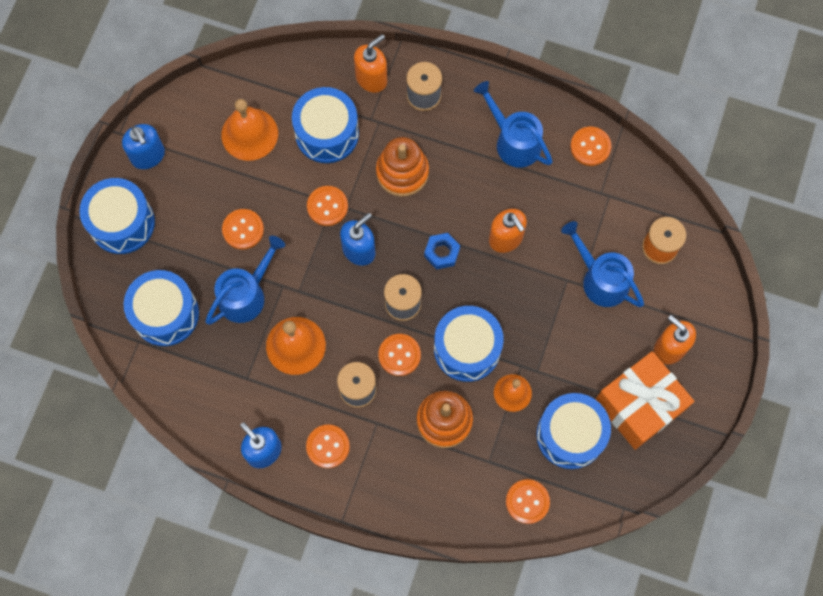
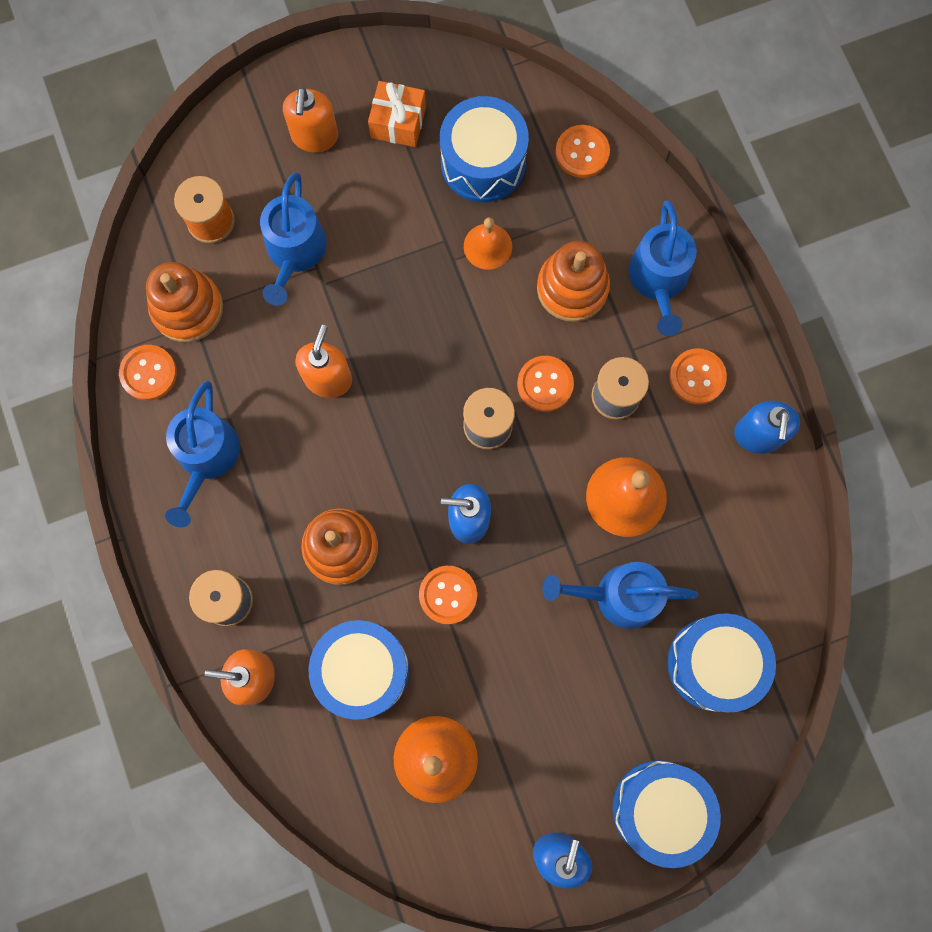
camera: 130 degrees left, 5 degrees up
(243, 229) = (551, 664): orange button -> none
(406, 476) = (658, 280): none -> blue watering can
(442, 253) = (399, 431): blue nut -> none
(467, 349) = (481, 324): blue drum -> none
(613, 195) = (187, 308): none -> orange stacking toy
(639, 405) = (398, 122): orange gift -> orange gift, size x0.57

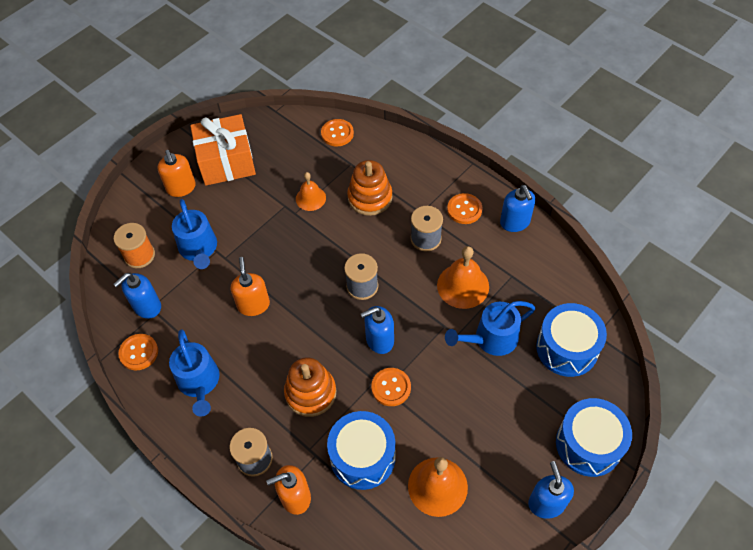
camera: 25 degrees left, 20 degrees down
(187, 308) = (147, 306): orange stacking toy -> blue soap dispenser
(398, 122) = (226, 161): orange gift -> orange gift, size x1.76
(483, 162) = (285, 160): blue drum -> none
(545, 384) = (382, 250): orange button -> none
(658, 280) = (414, 173): blue watering can -> none

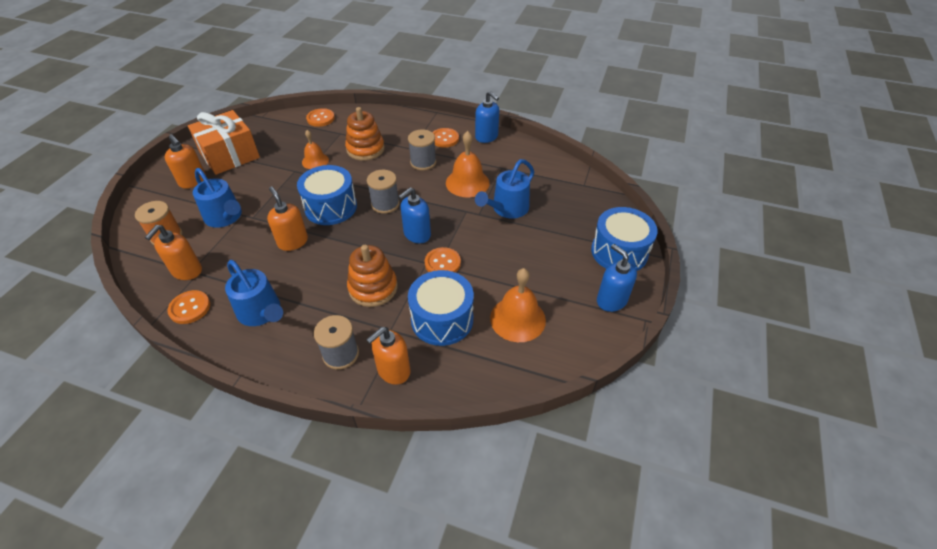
camera: 25 degrees left, 10 degrees down
(147, 306) = (187, 271): blue soap dispenser -> orange soap dispenser
(567, 348) = (567, 198): blue drum -> blue drum (331, 207)

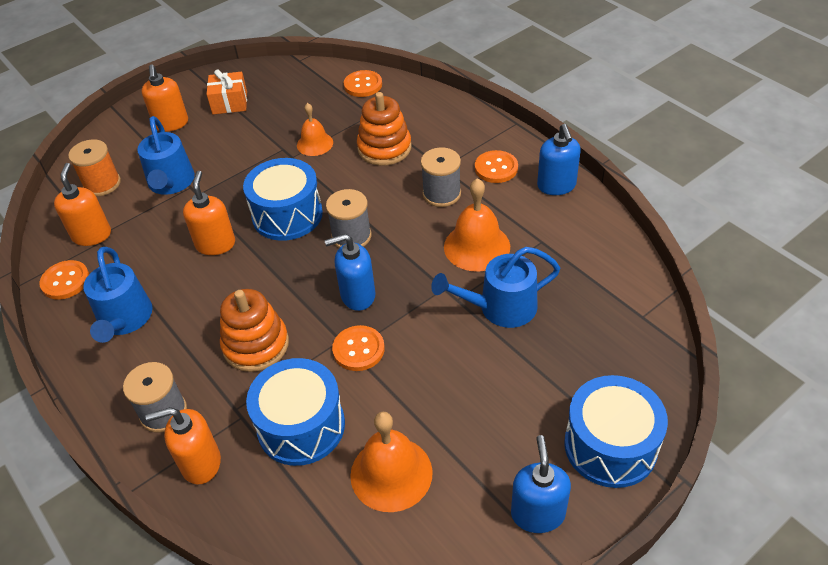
camera: 35 degrees right, 0 degrees up
(187, 271) = (92, 235): orange soap dispenser -> orange soap dispenser turned 120 degrees clockwise
(230, 155) = (230, 103): orange gift -> orange gift, size x0.57

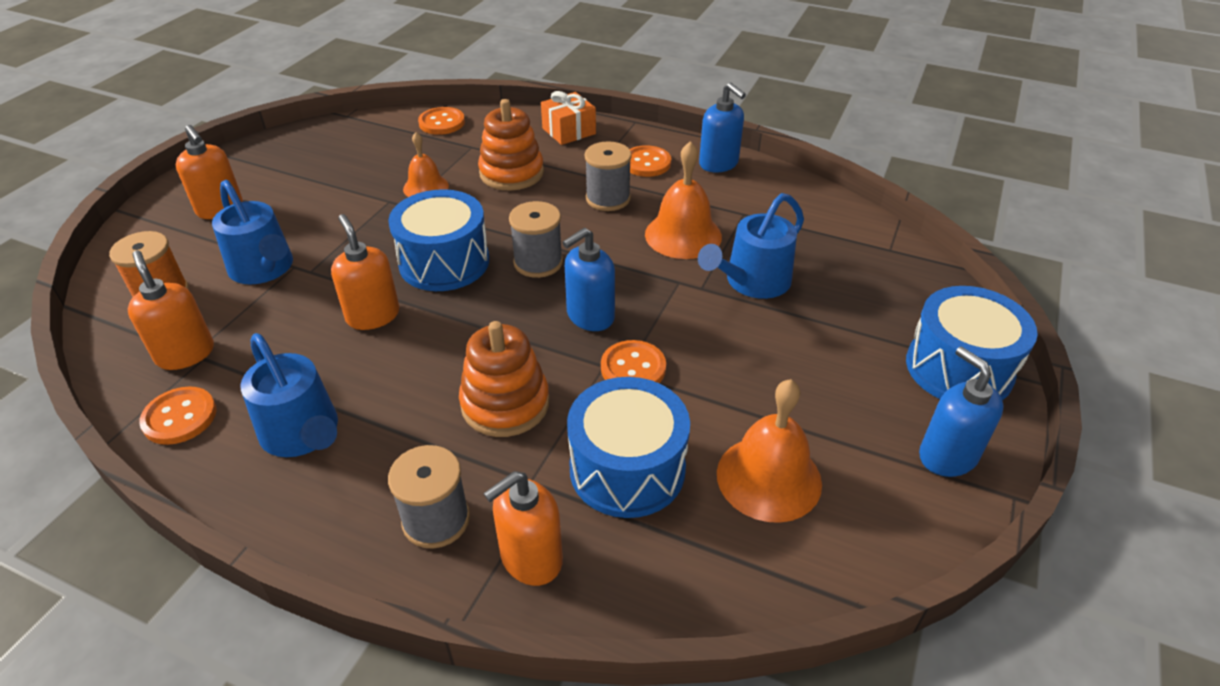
camera: 30 degrees left, 5 degrees down
(230, 103) = (286, 172): orange gift -> orange gift (569, 131)

